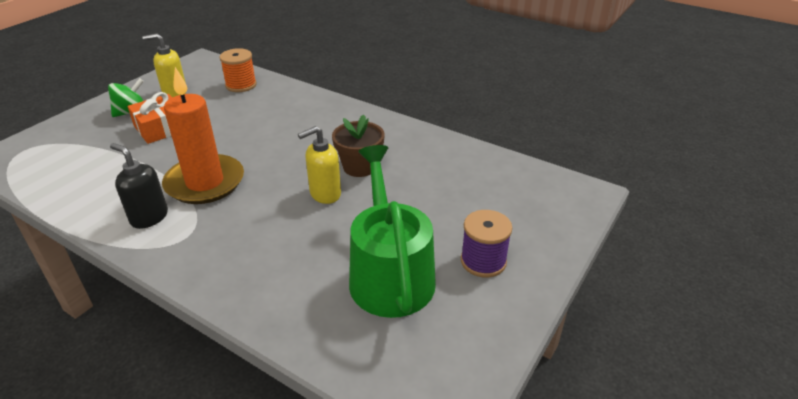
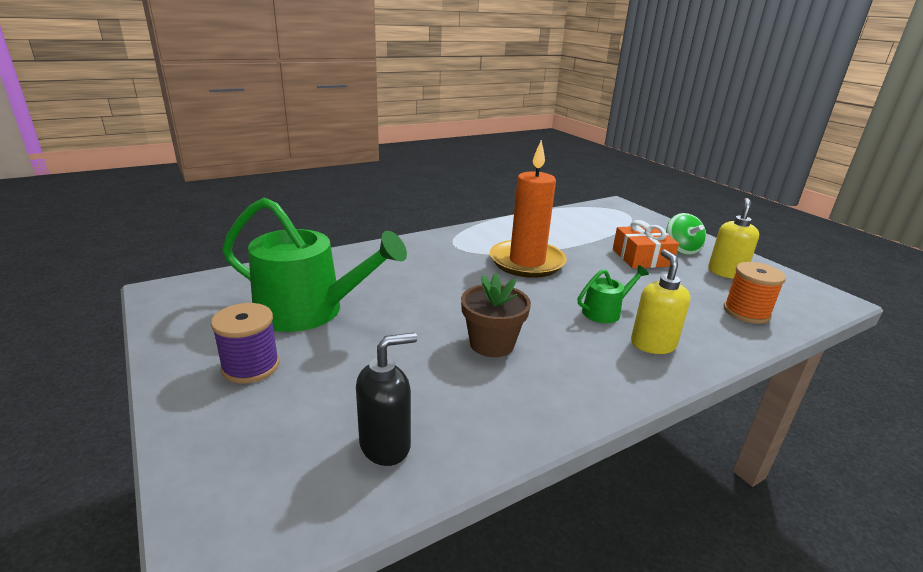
camera: 115 degrees right, 10 degrees down
(149, 217) = (493, 238): black soap dispenser -> black soap dispenser (385, 445)
(278, 132) = (605, 311): none -> green watering can
(325, 194) = (458, 310): yellow soap dispenser -> yellow soap dispenser (652, 344)

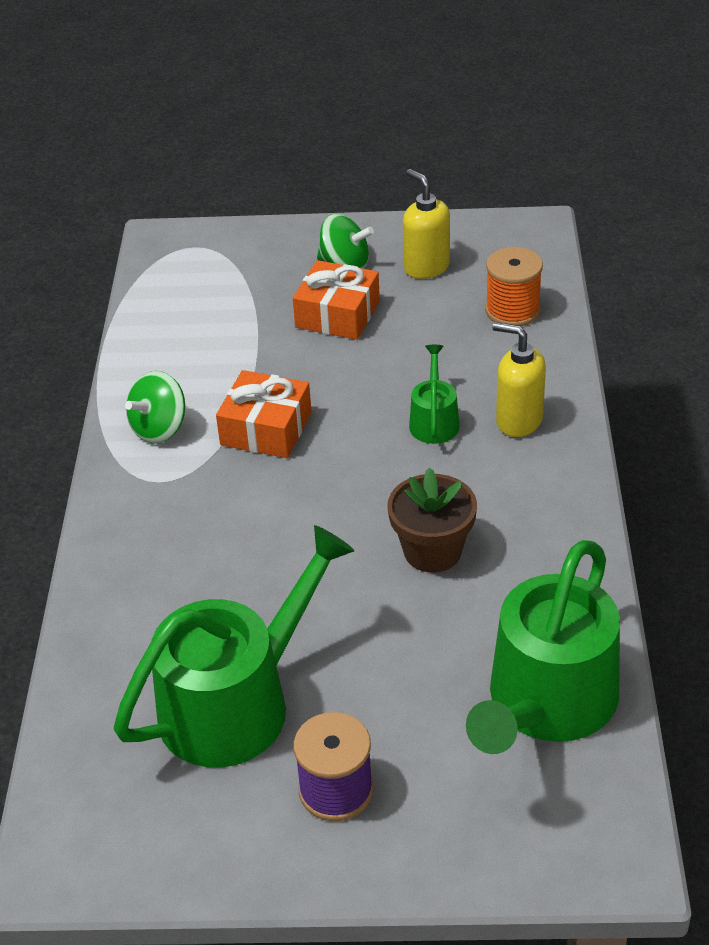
camera: 55 degrees left, 15 degrees up
(385, 445) = (547, 703): black soap dispenser -> green watering can
(491, 237) = (159, 428): none -> green spinning top
(527, 262) = (266, 429): orange candle -> orange gift

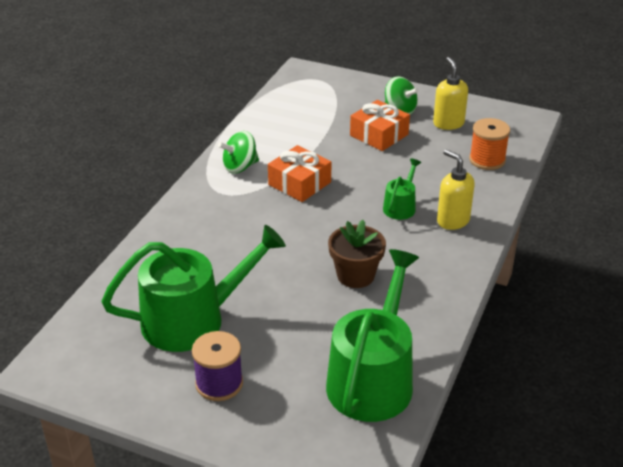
camera: 20 degrees right, 5 degrees down
(547, 703) = (372, 379): green watering can -> green watering can turned 150 degrees clockwise

